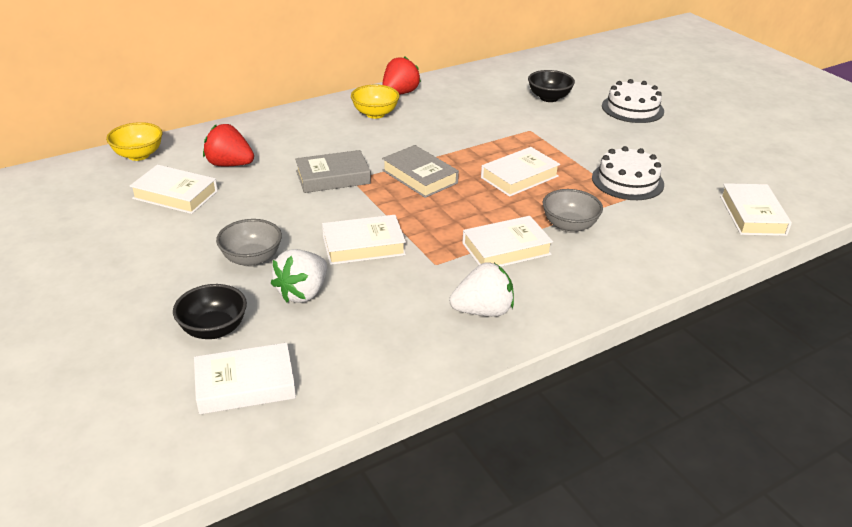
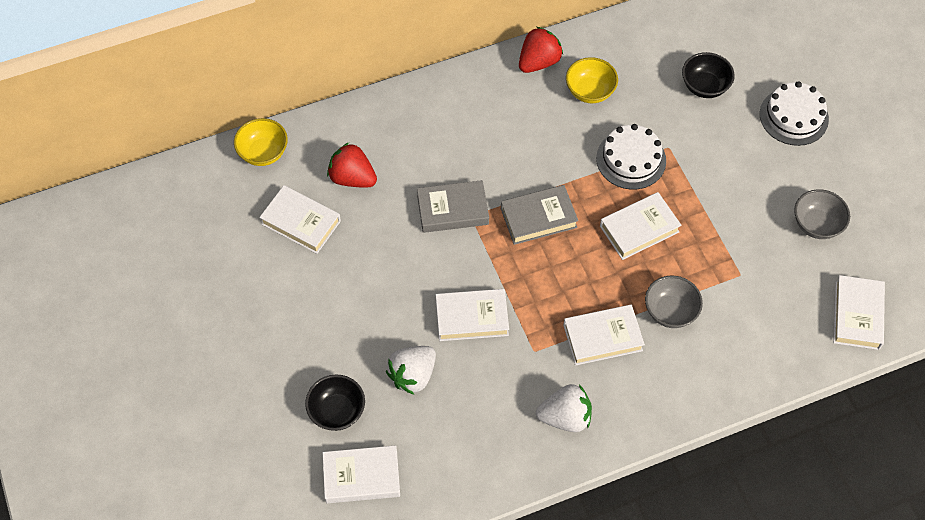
camera: 10 degrees right, 25 degrees up
(252, 259) = (370, 325): grey bowl -> grey bowl (816, 224)
(375, 114) = (507, 100): yellow bowl -> yellow bowl (590, 91)
(419, 177) = (538, 218): grey book -> grey book turned 75 degrees counterclockwise
(627, 181) = (748, 247): white cake -> white cake (631, 159)

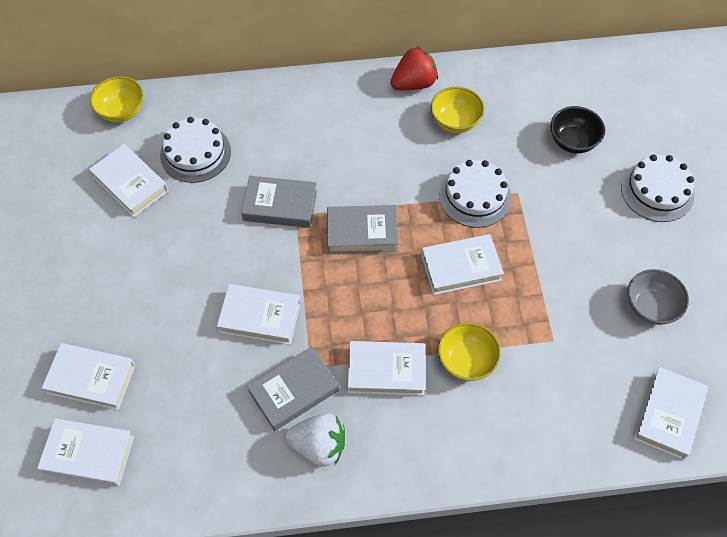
camera: 15 degrees right, 0 degrees up
(337, 411) = (91, 379): black bowl -> white book
(352, 178) = (195, 153): red strawberry -> white cake
(413, 375) = (180, 361): white strawberry -> none
(526, 375) = (294, 391): none -> grey book
(670, 311) = (466, 361): grey bowl -> yellow bowl

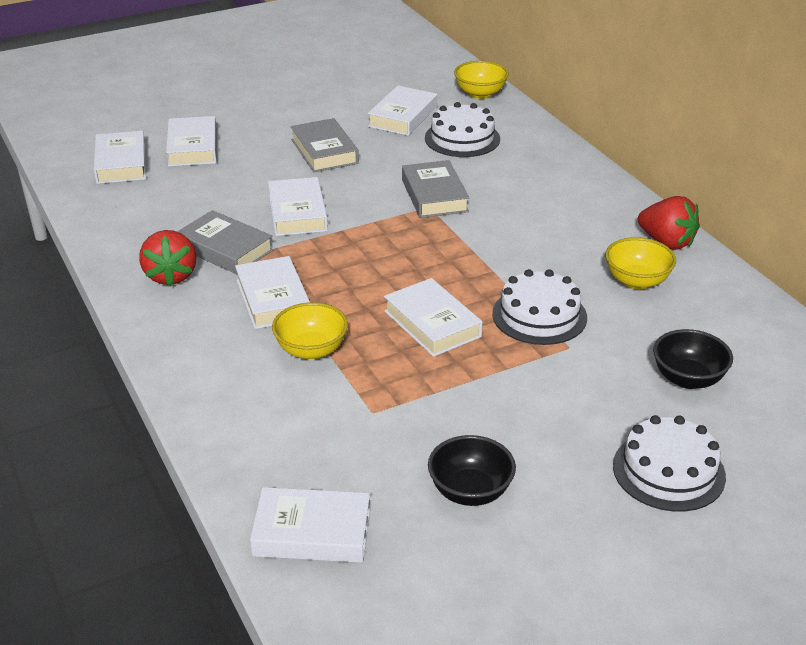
camera: 70 degrees right, 25 degrees down
(319, 446) = (171, 276): white strawberry -> red strawberry
(362, 233) = (434, 250): grey book -> grey book (324, 151)
(650, 307) = (470, 491): grey bowl -> black bowl

